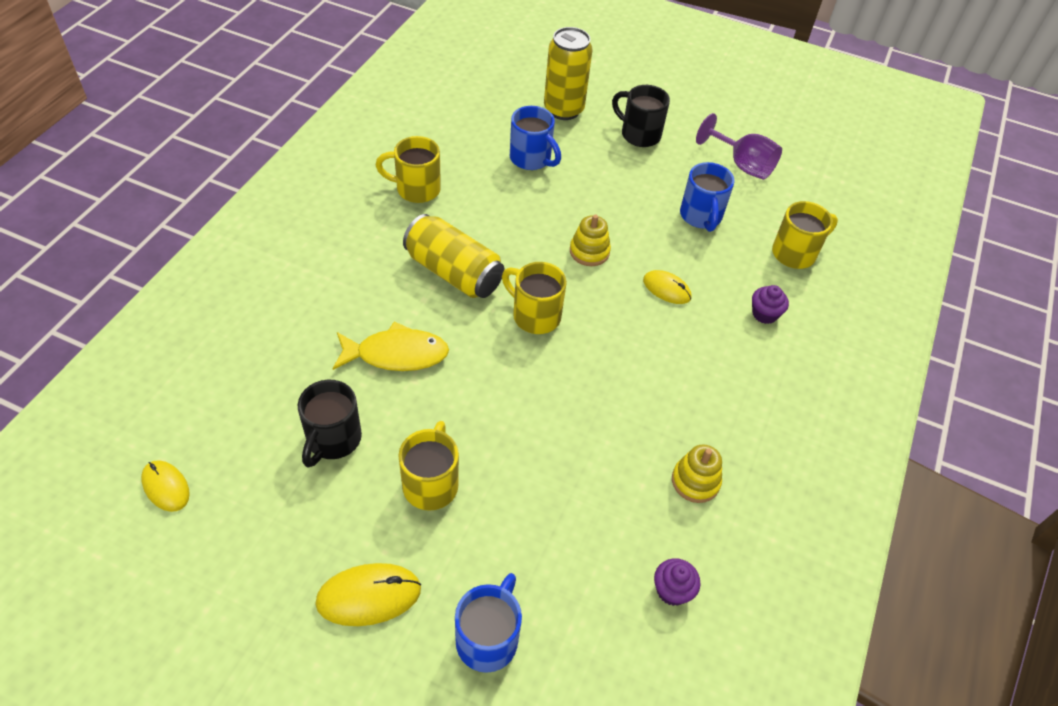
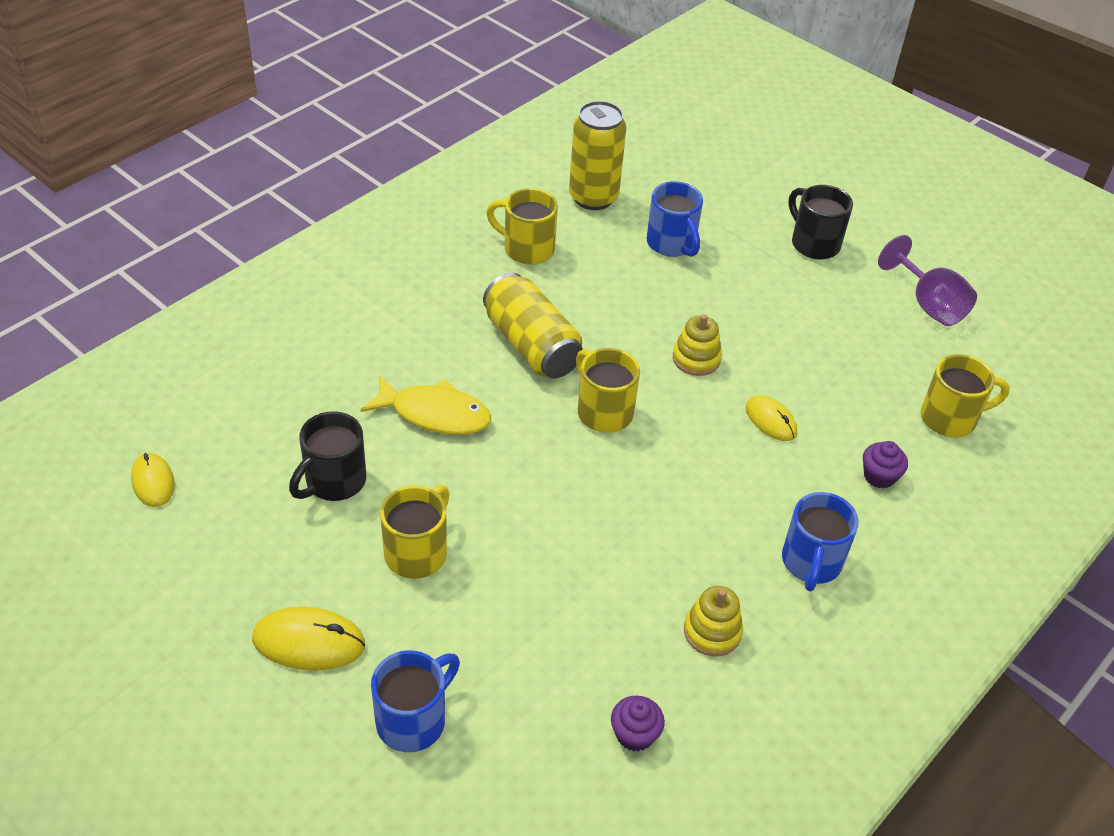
camera: 20 degrees right, 5 degrees down
(563, 109) = (733, 197): yellow can -> yellow can (593, 197)
(701, 216) = (849, 351): blue mug -> blue mug (811, 563)

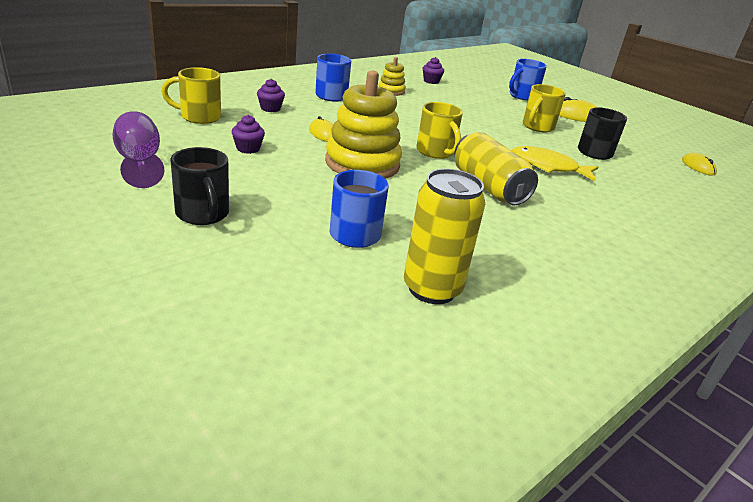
camera: 175 degrees left, 15 degrees down
(527, 249) = (502, 249): yellow mug -> none
(696, 359) = (362, 164): yellow stacking toy -> yellow stacking toy, size x2.03
(842, 358) = (248, 149): none -> purple cupcake

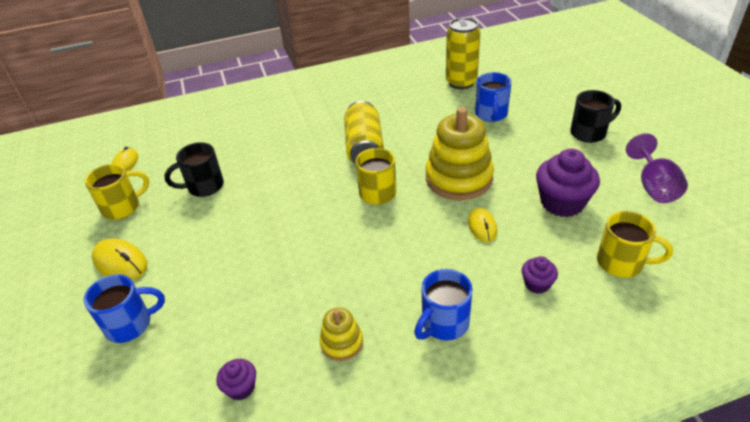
camera: 150 degrees left, 10 degrees up
(203, 215) = (589, 133): black mug -> black mug turned 75 degrees clockwise
(248, 149) = (562, 203): purple cupcake -> purple cupcake, size x1.96
(537, 127) = (212, 235): yellow mug -> yellow mug (123, 207)
(548, 167) = (283, 168): yellow fish -> none

